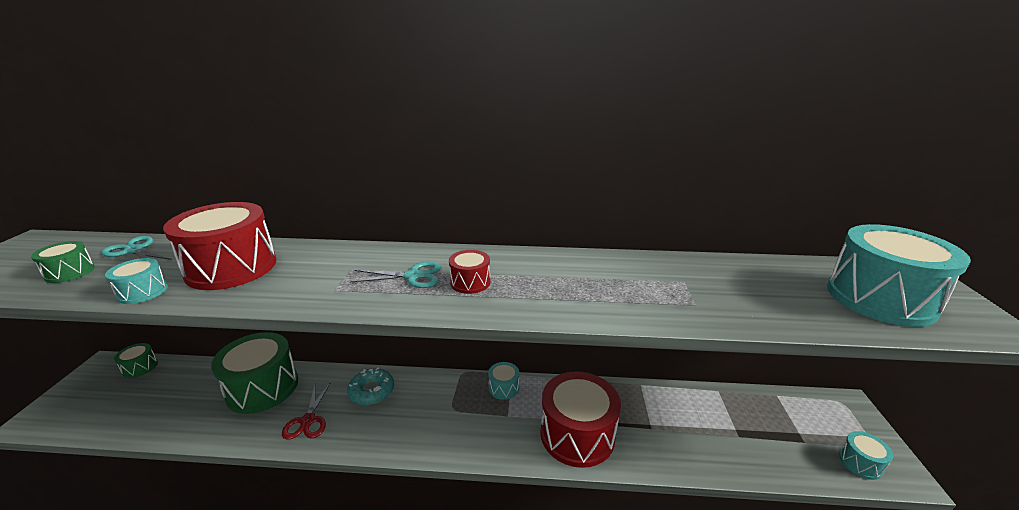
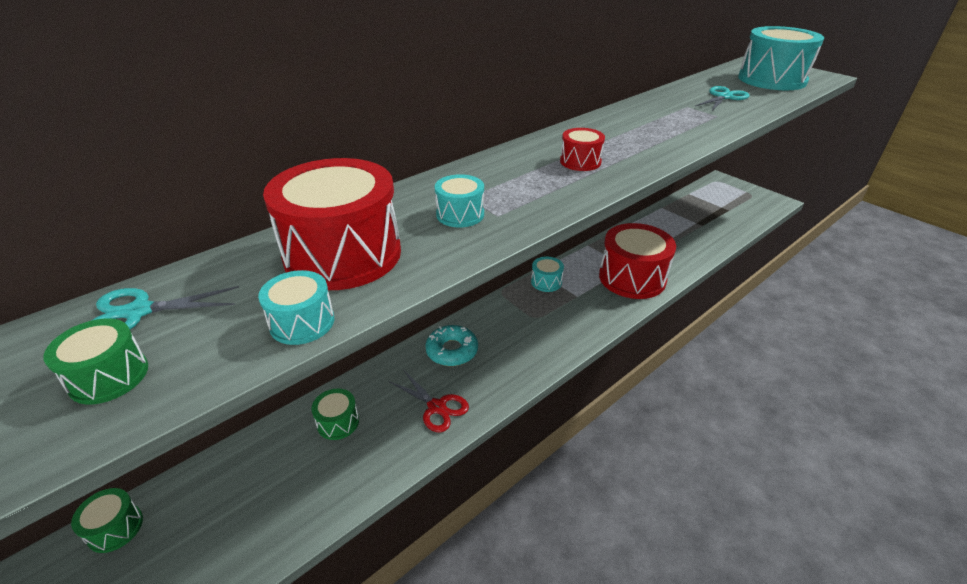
camera: 45 degrees left, 10 degrees up
(262, 388) = (338, 422): green drum -> green drum, size x0.47
(413, 276) = (531, 177): turquoise scissors -> turquoise scissors (724, 97)
(860, 463) = (758, 206): turquoise drum -> turquoise drum (460, 214)

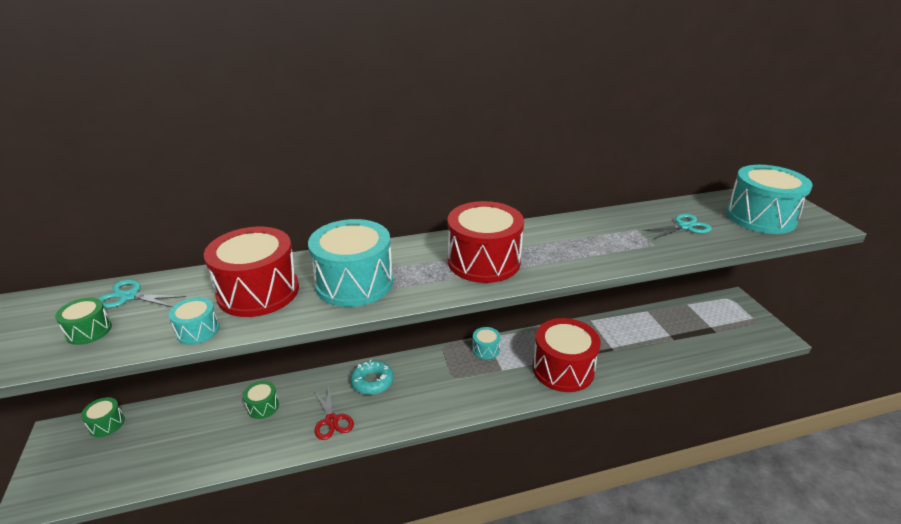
camera: 25 degrees right, 5 degrees down
(460, 214) = (354, 283): turquoise drum -> turquoise drum, size x2.15
(580, 162) = (484, 261): red drum -> red drum, size x2.15

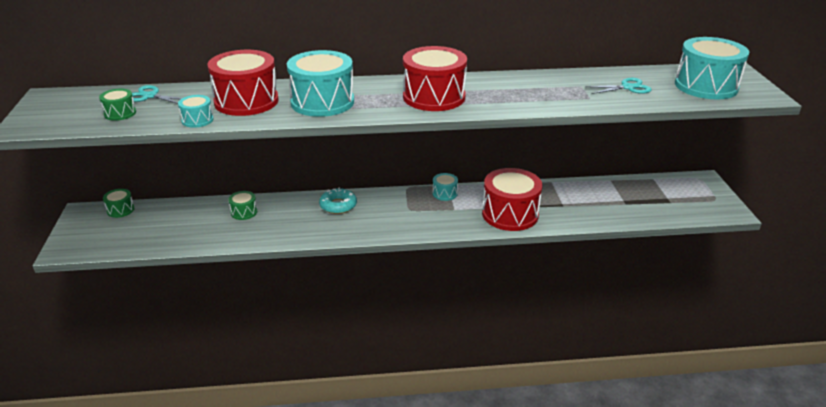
camera: 10 degrees right, 0 degrees up
(332, 420) = (298, 227): red scissors -> none

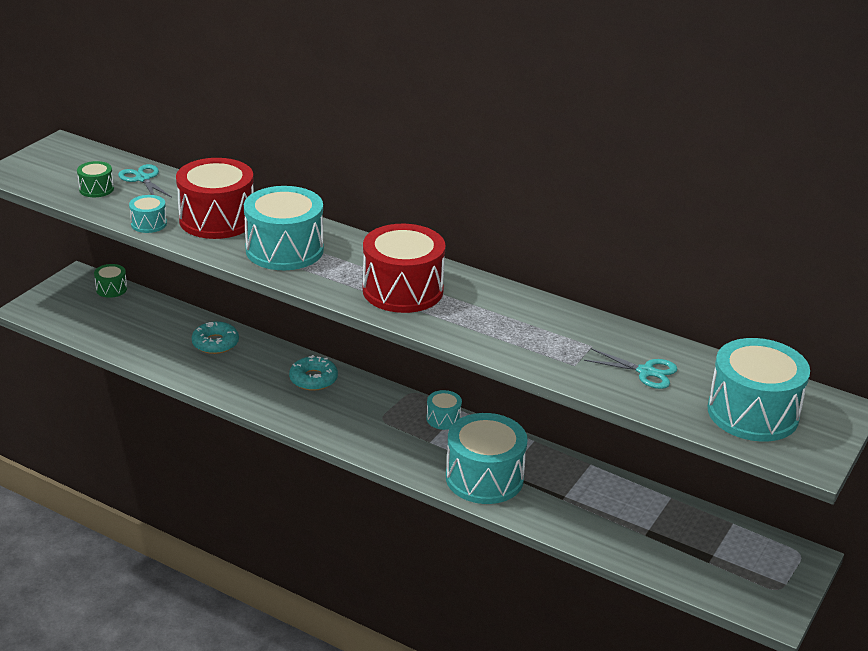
camera: 35 degrees right, 0 degrees up
(244, 212) = (215, 343): green drum -> turquoise donut
(510, 214) = (484, 478): red drum -> turquoise drum

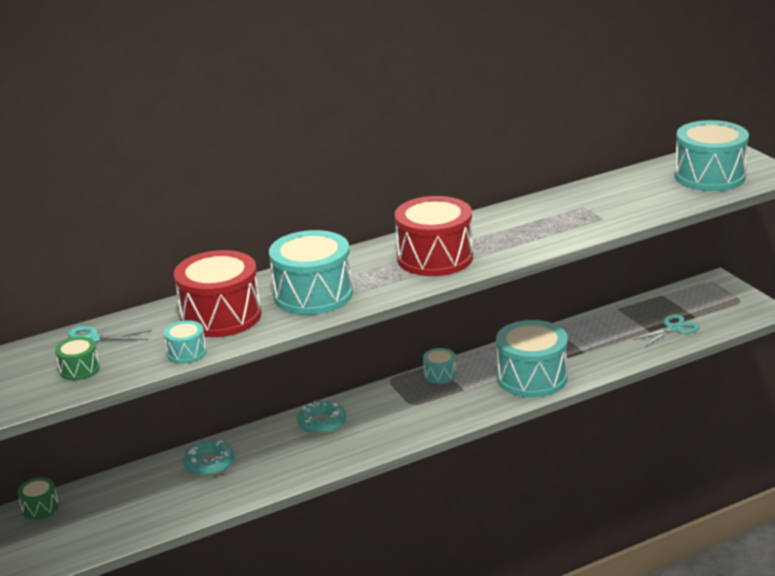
camera: 55 degrees left, 5 degrees down
(645, 372) = (632, 197): turquoise scissors -> turquoise scissors (673, 328)

